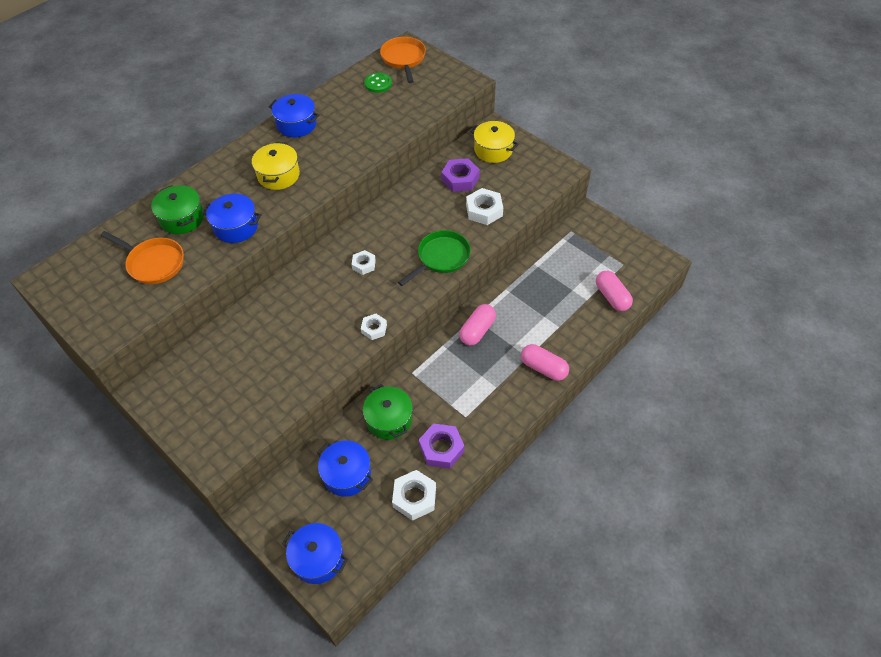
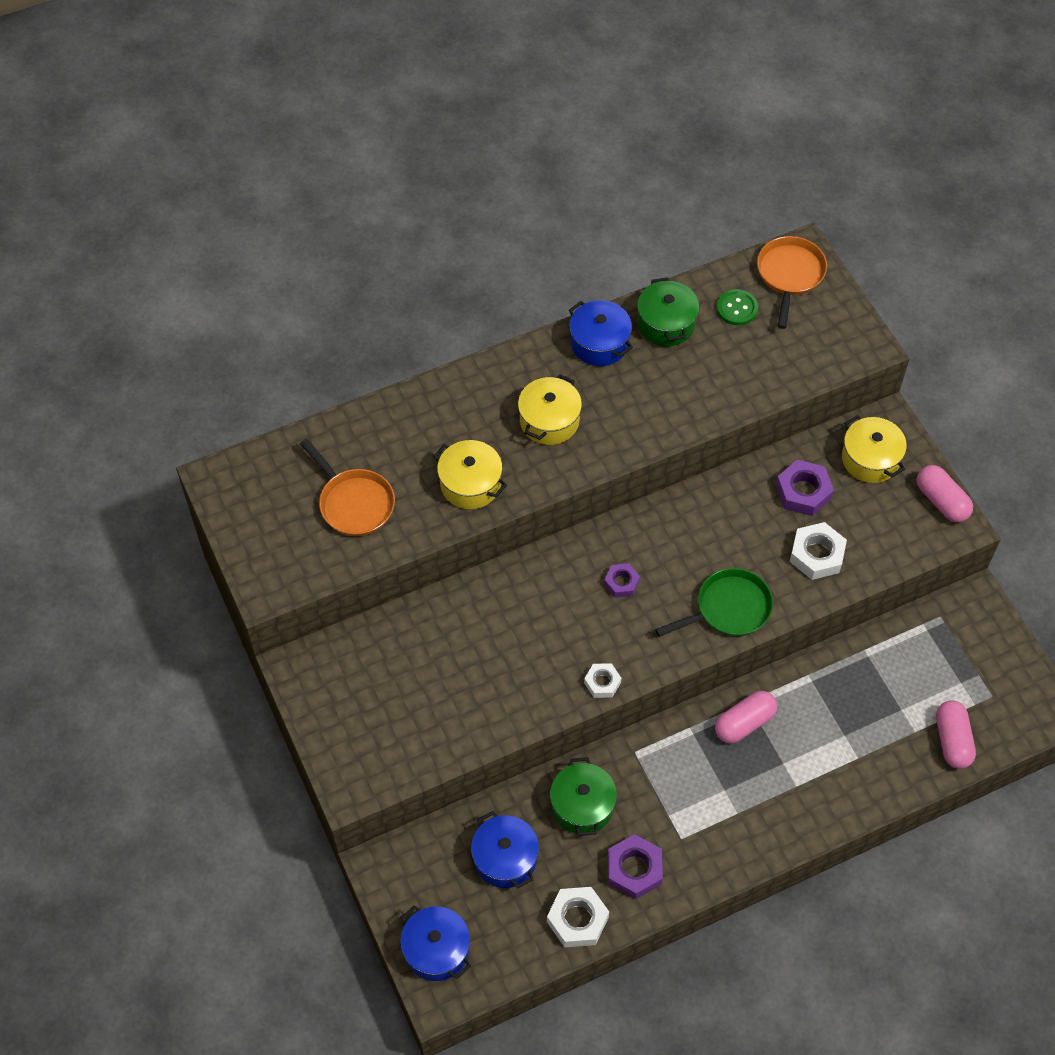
camera: 20 degrees right, 5 degrees up
(182, 218) = (406, 447): green pot -> green pot (666, 323)
(236, 227) = (470, 484): blue pot -> yellow pot
(364, 264) = (621, 583): white nut -> purple nut
(543, 368) = (811, 809): pink capsule -> pink capsule (941, 501)

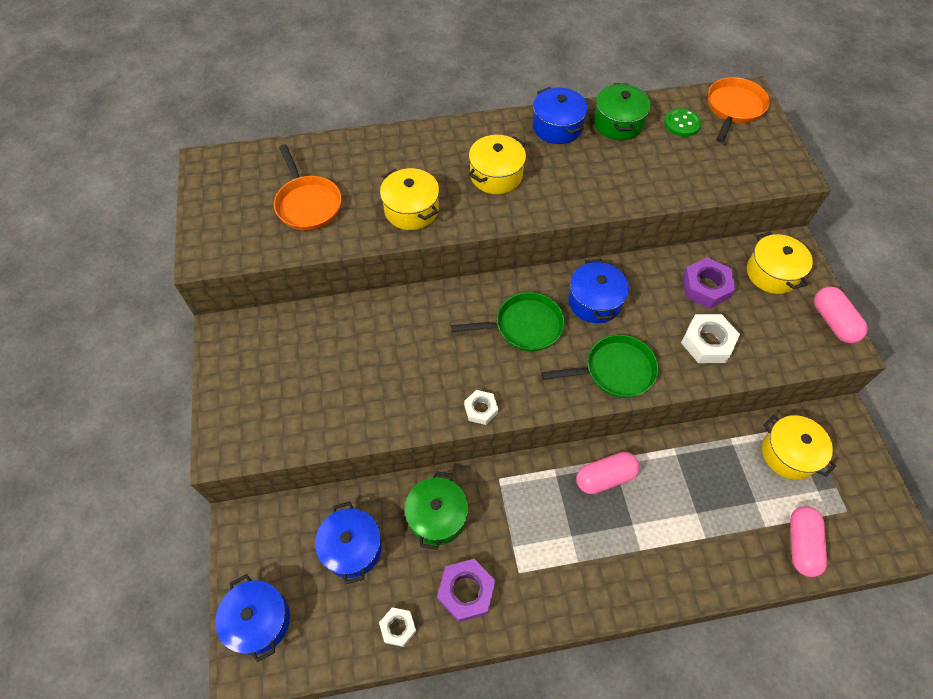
camera: 15 degrees right, 0 degrees up
(577, 919) = (398, 627): white nut -> white nut, size x0.61
(621, 583) = (524, 326): purple nut -> green pan
(689, 536) = (594, 301): none -> blue pot
(926, 651) = (789, 453): none -> yellow pot

